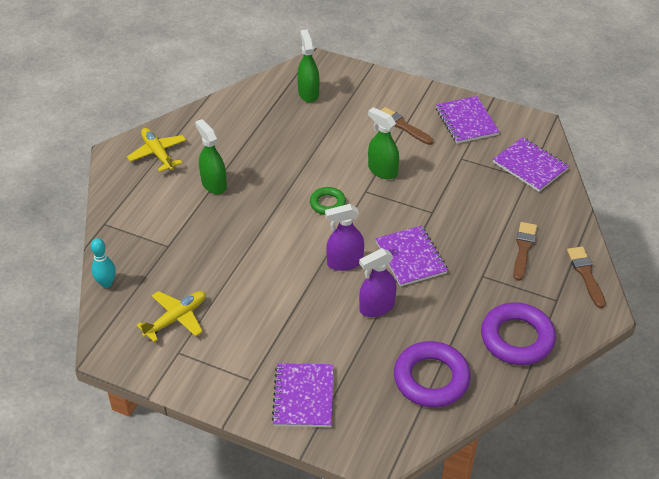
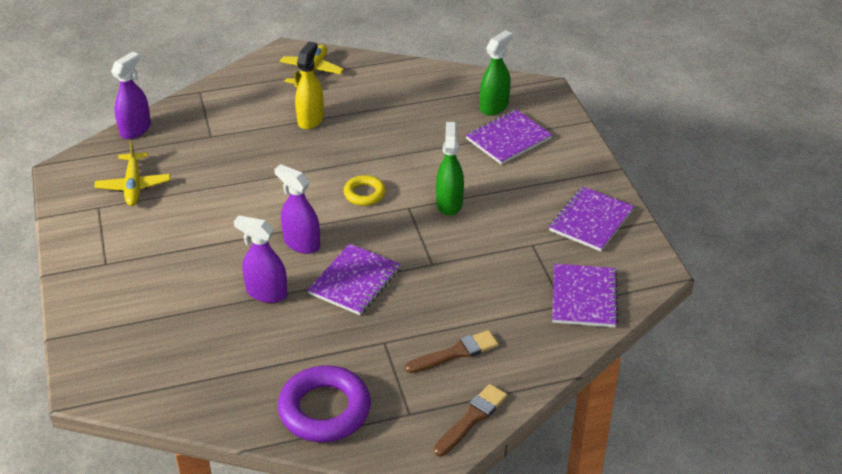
camera: 50 degrees right, 5 degrees down
(106, 283) = (135, 129): turquoise bowling pin -> purple spray bottle
(176, 319) = (133, 185): yellow plane -> yellow plane turned 75 degrees clockwise
(214, 184) = (310, 119): green spray bottle -> yellow spray bottle
(303, 396) = (115, 304): purple notebook -> purple notebook (508, 139)
(327, 203) = (364, 194): green ring -> yellow ring
(402, 126) = (527, 184): brown brush -> none
(431, 379) = (212, 375): purple ring -> none

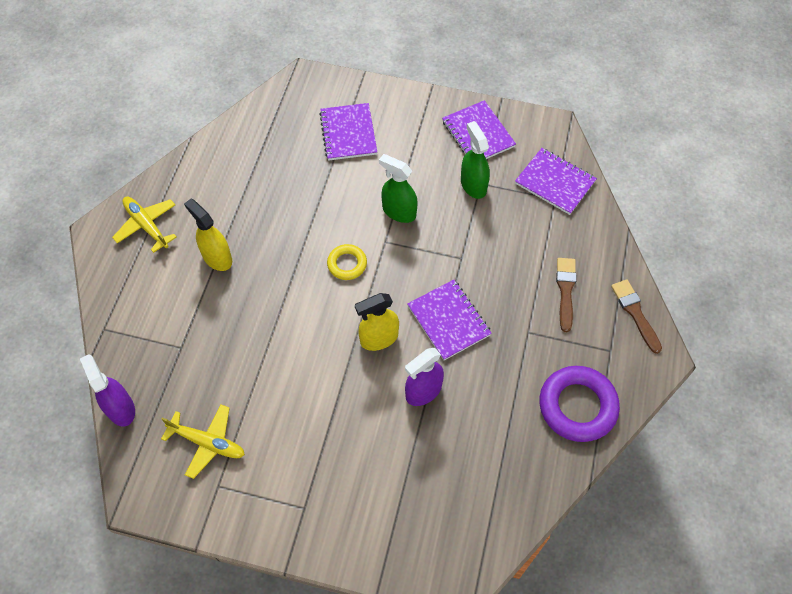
camera: 60 degrees left, 20 degrees up
(301, 243) = (379, 338): purple spray bottle -> yellow spray bottle
(494, 106) = (300, 121): green spray bottle -> green spray bottle (473, 185)

